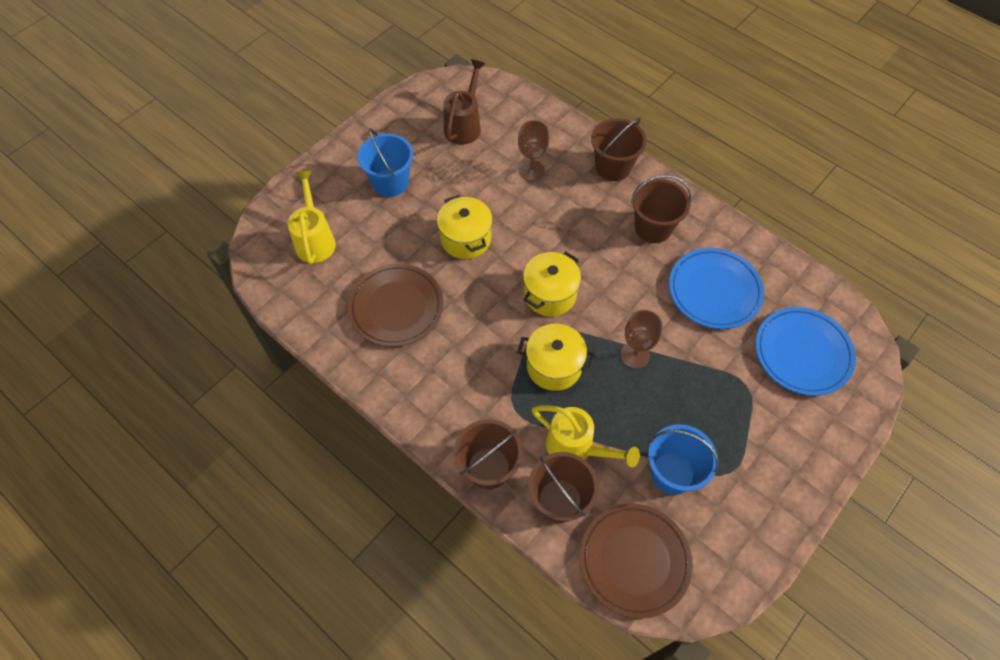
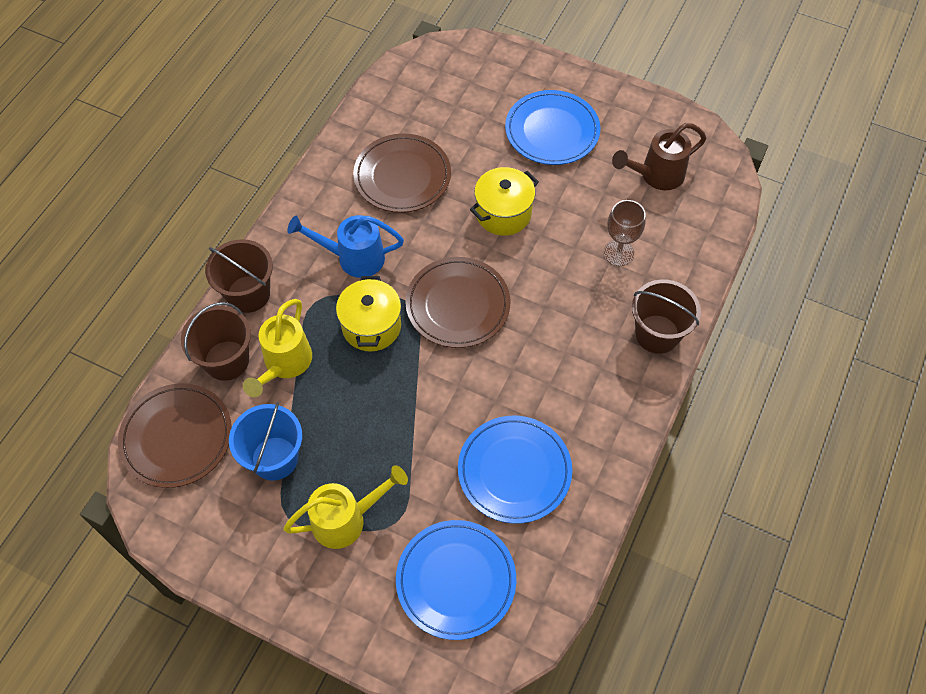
camera: 75 degrees right, 0 degrees up
(315, 240) = (459, 91): yellow watering can -> yellow watering can (346, 520)
(390, 182) = (552, 131): blue bucket -> blue plate
(464, 125) = (657, 175): brown watering can -> brown watering can turned 150 degrees clockwise
(475, 366) = (354, 258): none -> blue watering can
(550, 294) = (458, 305): yellow pot -> brown plate
(634, 355) = (405, 400): brown goblet -> none
(653, 228) = (582, 391): brown bucket -> none

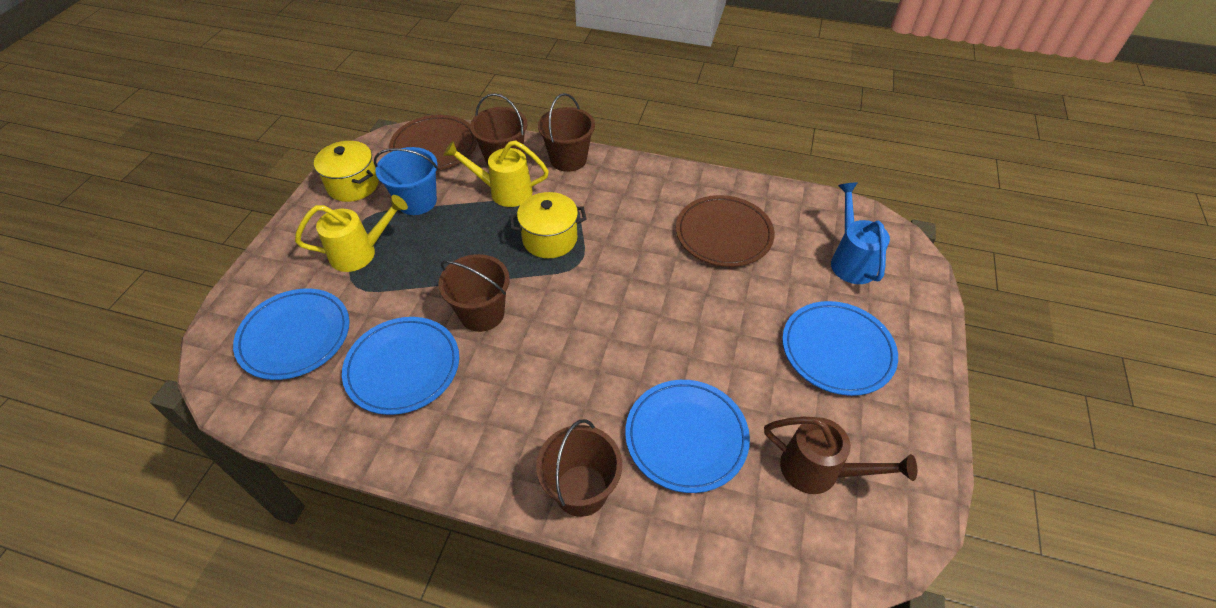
camera: 80 degrees right, 10 degrees down
(346, 520) = (360, 253): yellow watering can -> yellow watering can turned 75 degrees counterclockwise
(354, 258) = (620, 216): blue watering can -> blue watering can (851, 260)
(458, 305) = (584, 297): brown plate -> none
(460, 397) = (482, 313): none -> brown bucket
(503, 213) = (706, 320): yellow pot -> yellow pot (353, 185)
(618, 253) = (686, 437): brown goblet -> blue plate
(657, 175) = (818, 470): brown watering can -> brown watering can turned 150 degrees clockwise

